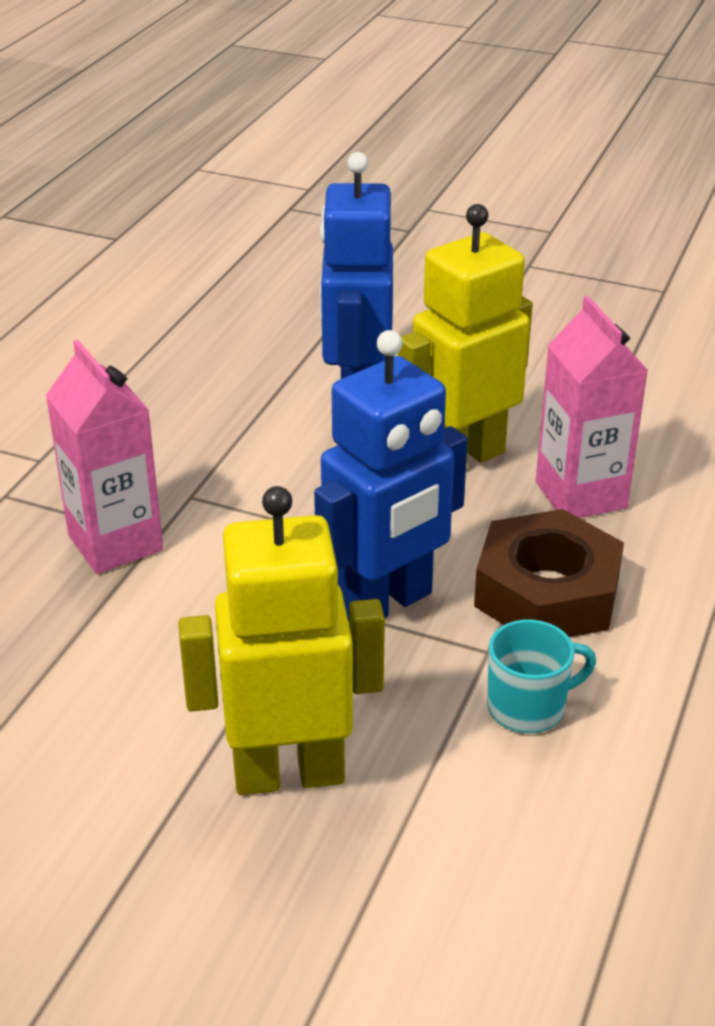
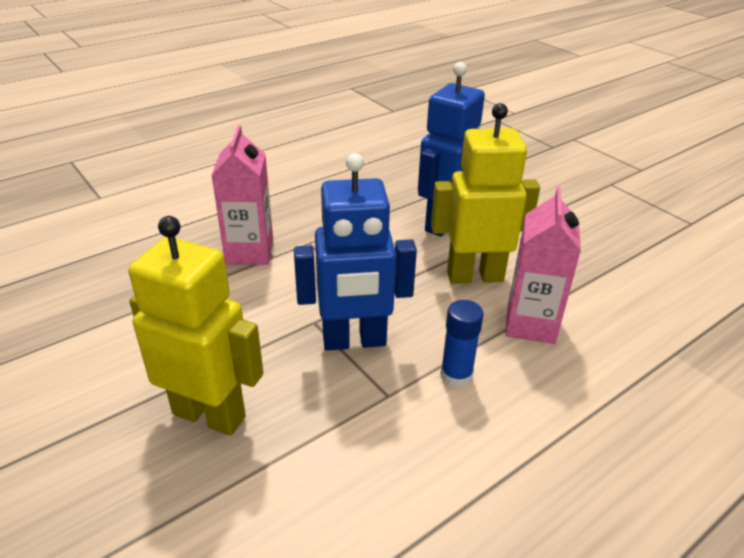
camera: 30 degrees right, 0 degrees up
(528, 707) = (380, 442): turquoise mug -> none
(547, 593) = (456, 375): brown nut -> blue glue stick

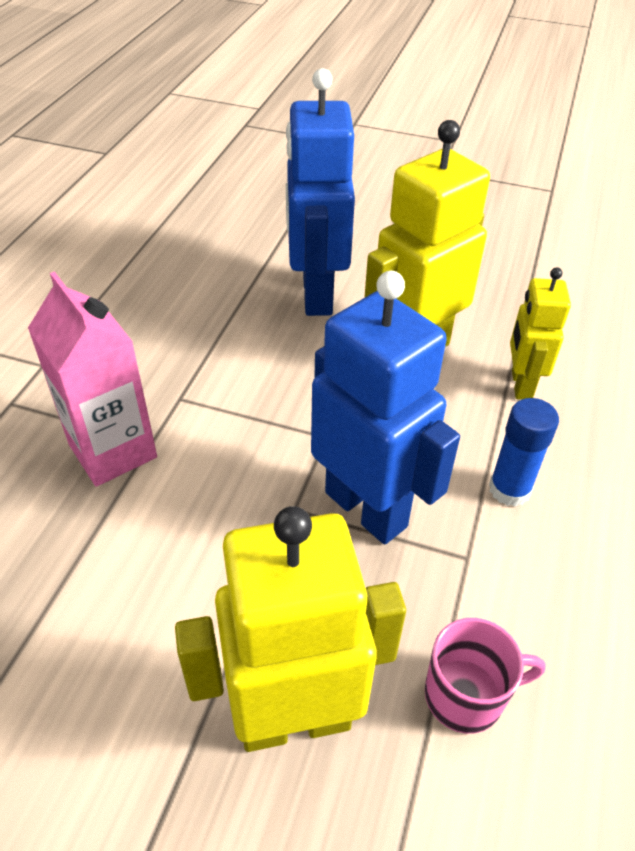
camera: 35 degrees left, 10 degrees up
(311, 459) = (466, 695): none -> pink mug
(354, 341) = (366, 508): blue robot -> blue robot turned 90 degrees counterclockwise
(530, 324) = (521, 385): pink carton -> yellow robot

